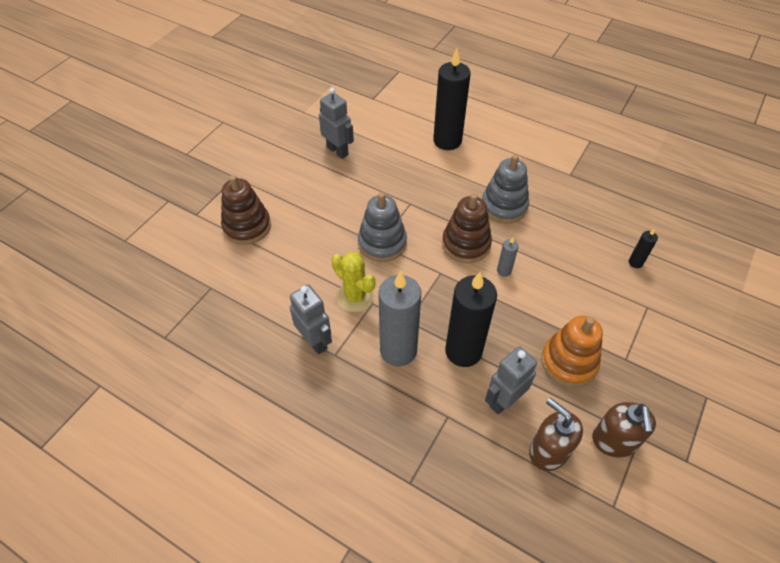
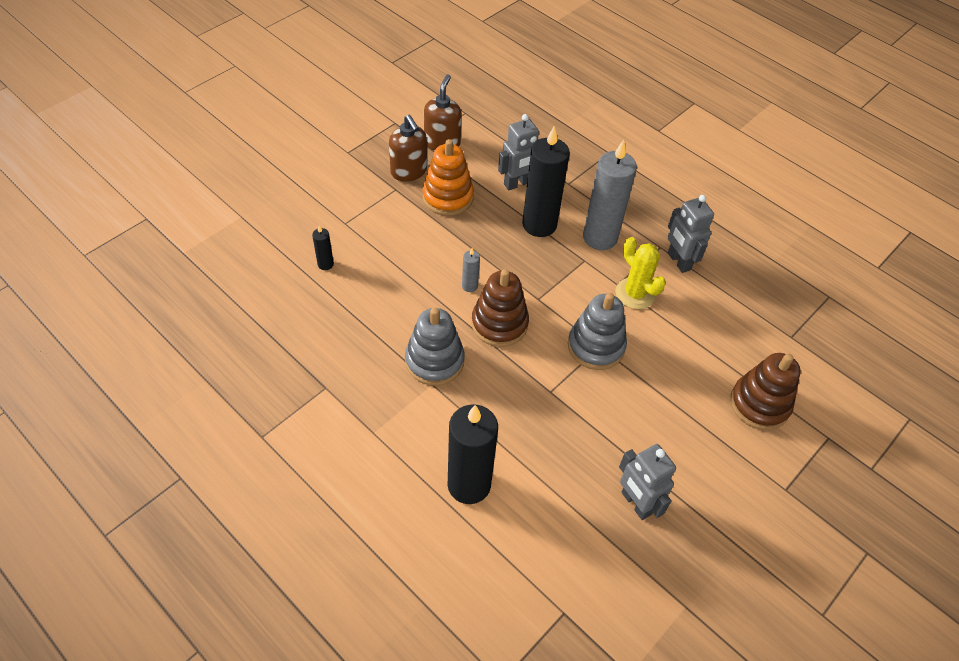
camera: 170 degrees left, 0 degrees up
(548, 451) = (496, 148): brown soap dispenser -> brown soap dispenser (409, 171)

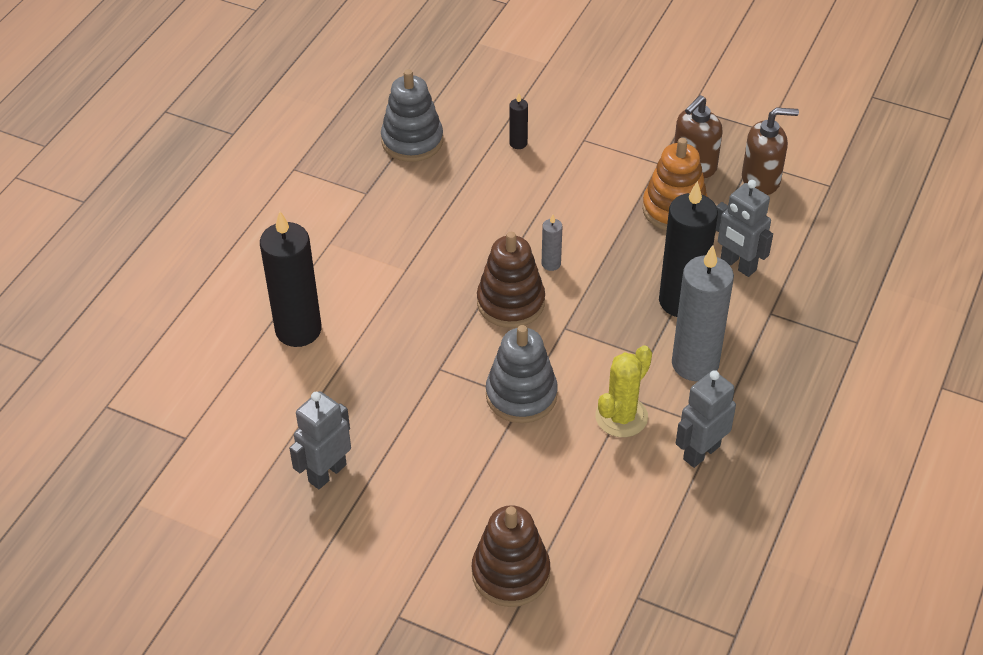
camera: 75 degrees right, 5 degrees down
(434, 361) = (435, 263): grey stacking toy -> grey stacking toy (412, 141)

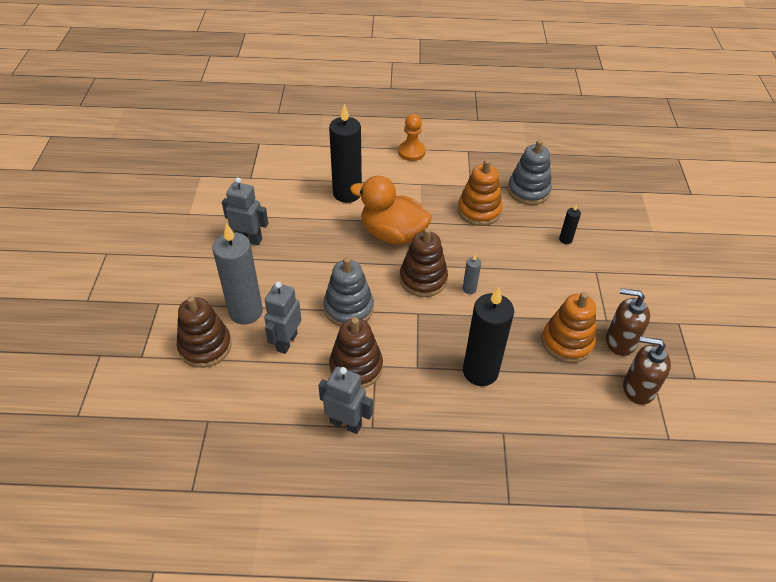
camera: 65 degrees right, 0 degrees up
(255, 229) = (411, 152): none -> orange pawn
(411, 306) = (392, 234): none -> orange duck
(420, 203) = (479, 211): none -> orange stacking toy
(621, 417) = (356, 367): yellow cactus -> brown stacking toy
(695, 364) = (426, 397): grey candle -> grey candle (246, 312)
(737, 265) = (538, 397): grey robot -> grey robot (286, 342)
(761, 180) = (638, 388): brown soap dispenser -> brown soap dispenser turned 135 degrees clockwise

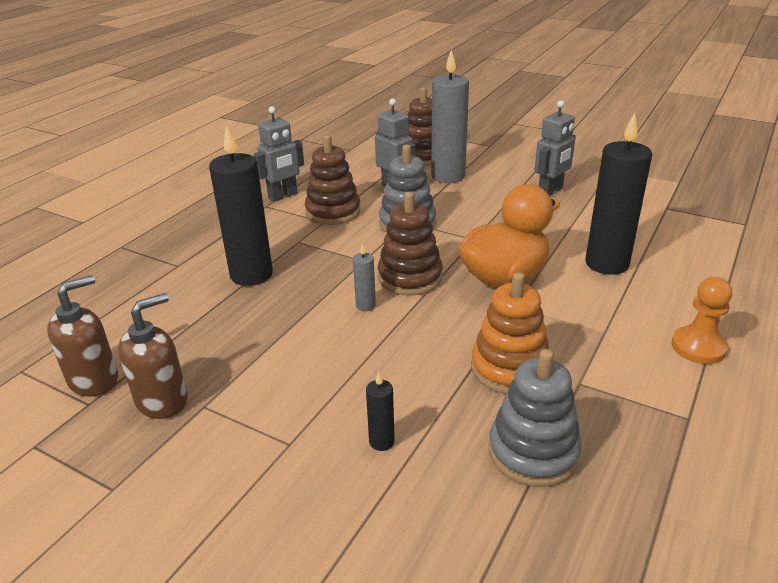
camera: 120 degrees right, 15 degrees down
(567, 342) = (215, 351): orange stacking toy -> none

